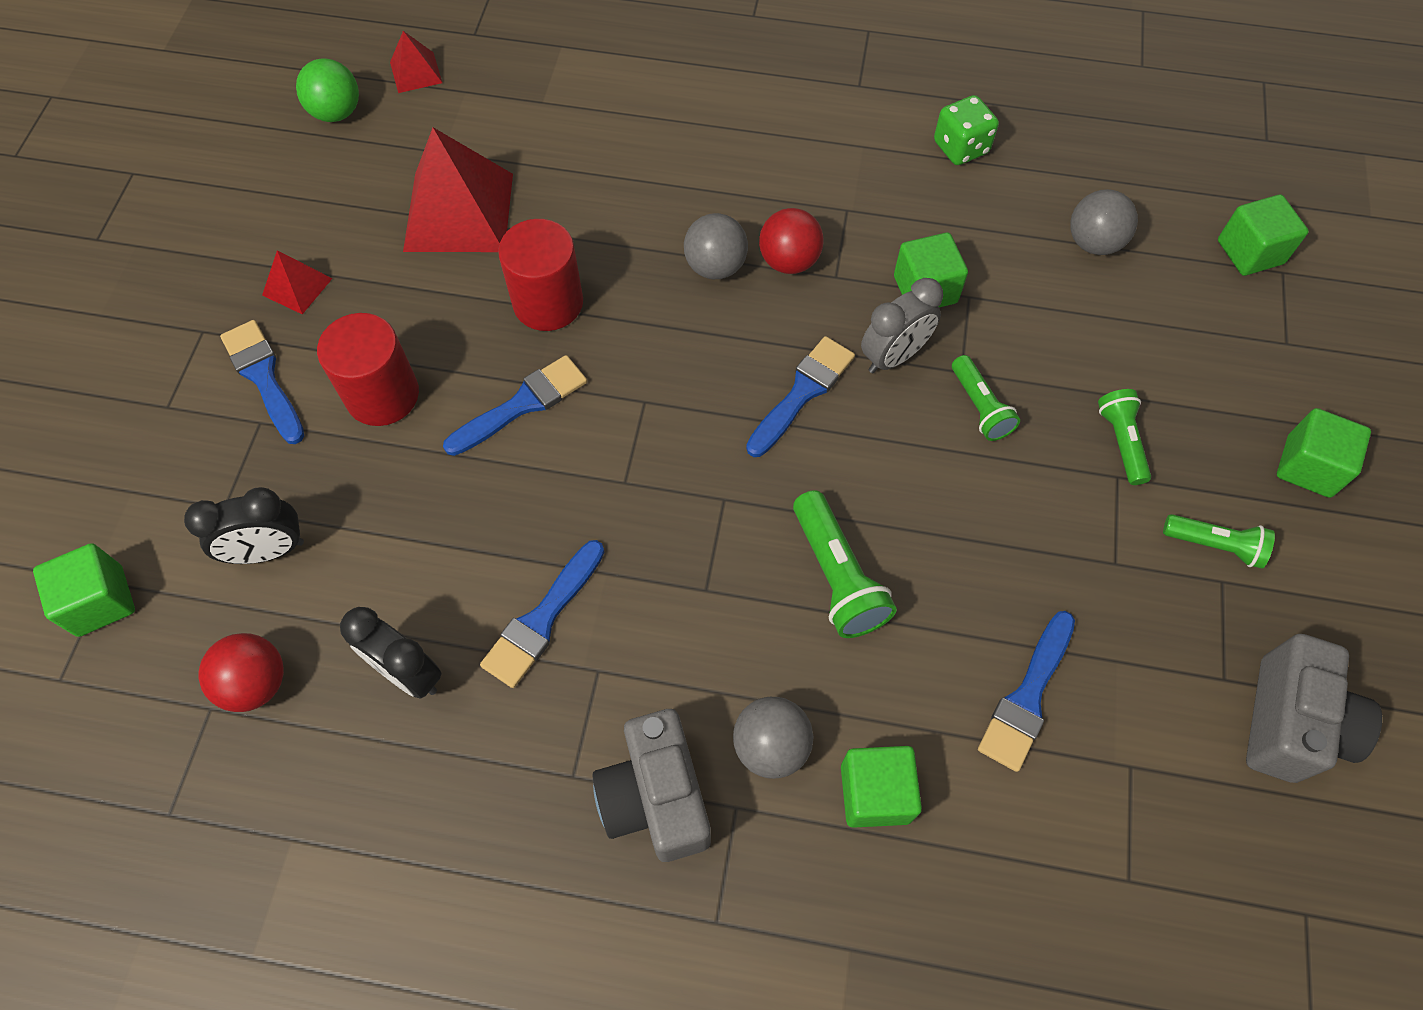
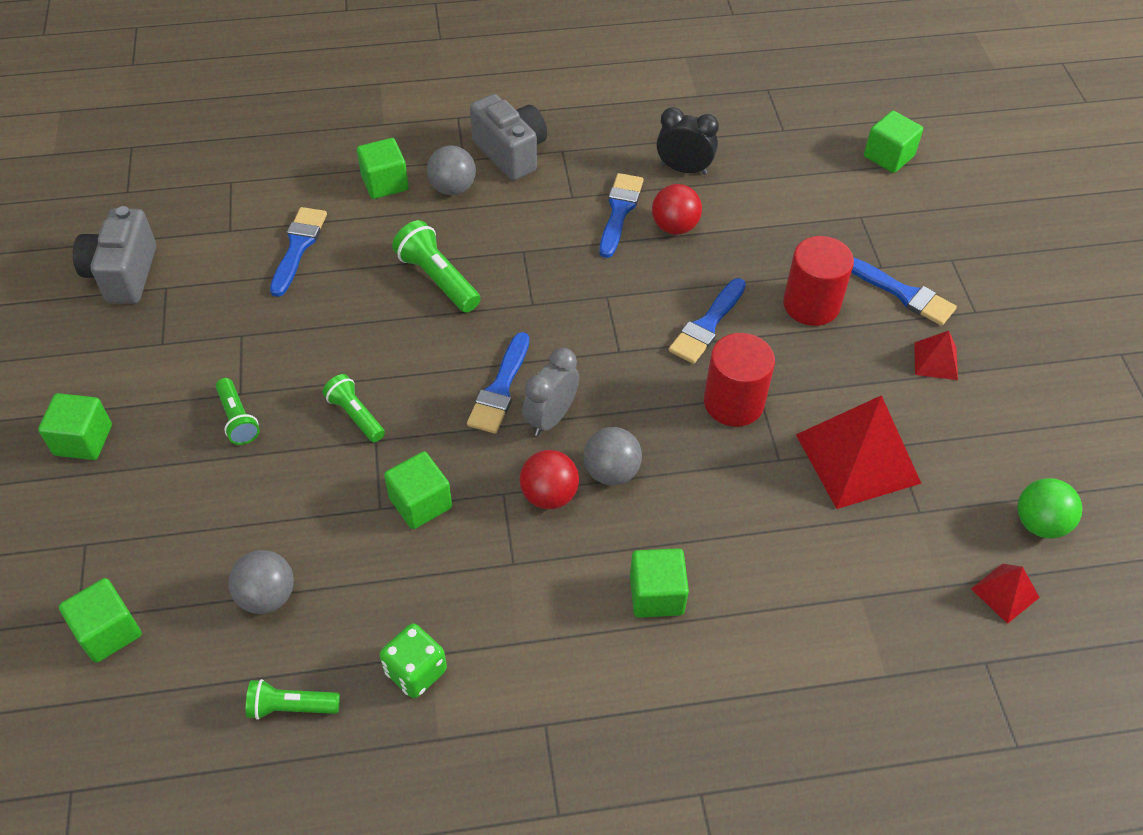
camera: 160 degrees right, 10 degrees down
(256, 683) = (766, 145): red ball -> red ball (674, 227)
(268, 551) = (812, 202): black clock -> none
(722, 149) = (656, 595): none -> green cube
(894, 356) = (434, 436): grey clock -> grey clock (551, 418)
(1214, 545) = (166, 365): green flashlight -> green flashlight (291, 707)

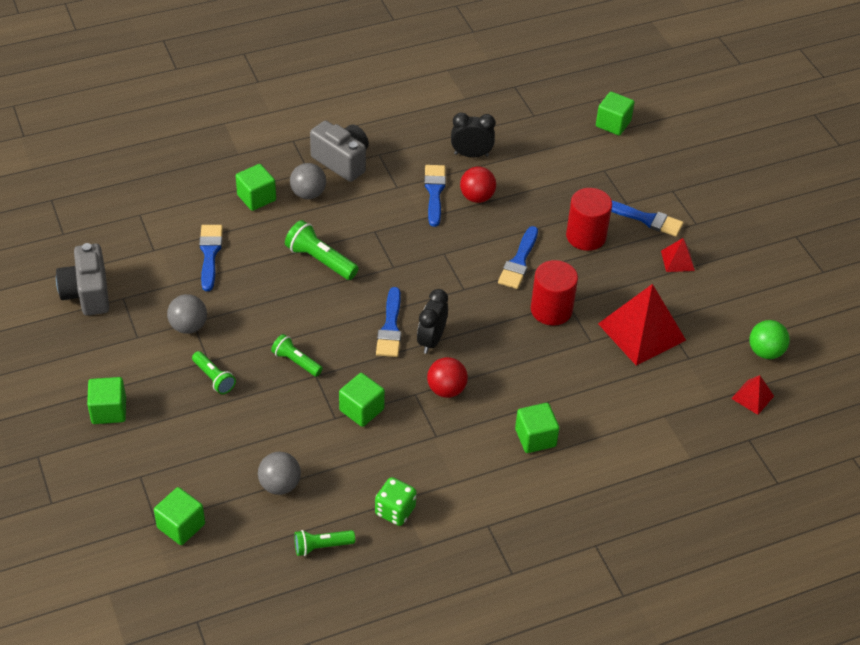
camera: 15 degrees left, 5 degrees down
(551, 418) = (431, 340): grey clock -> black clock
(611, 472) = (483, 368): grey ball -> grey ball (188, 326)

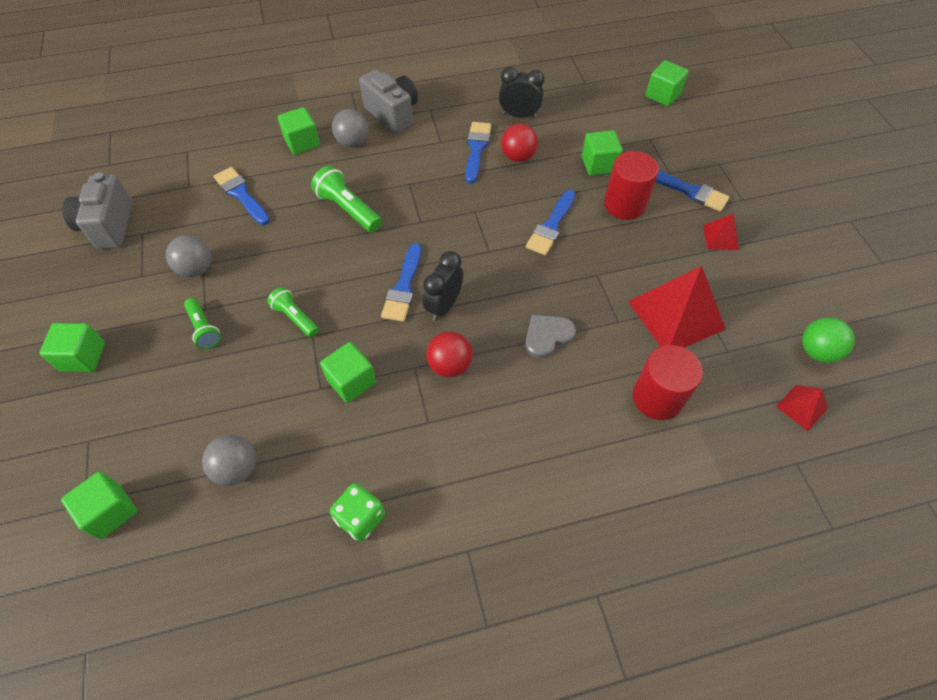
camera: 10 degrees right, 10 degrees up
(210, 254) = (241, 194): blue brush -> blue brush turned 45 degrees counterclockwise
(322, 546) = (263, 559): green flashlight -> none
(529, 358) = (547, 336): none -> grey heart
(535, 438) = (541, 436): green cube -> green cube (598, 164)
(551, 310) = (578, 281): red cylinder -> red cylinder (657, 397)

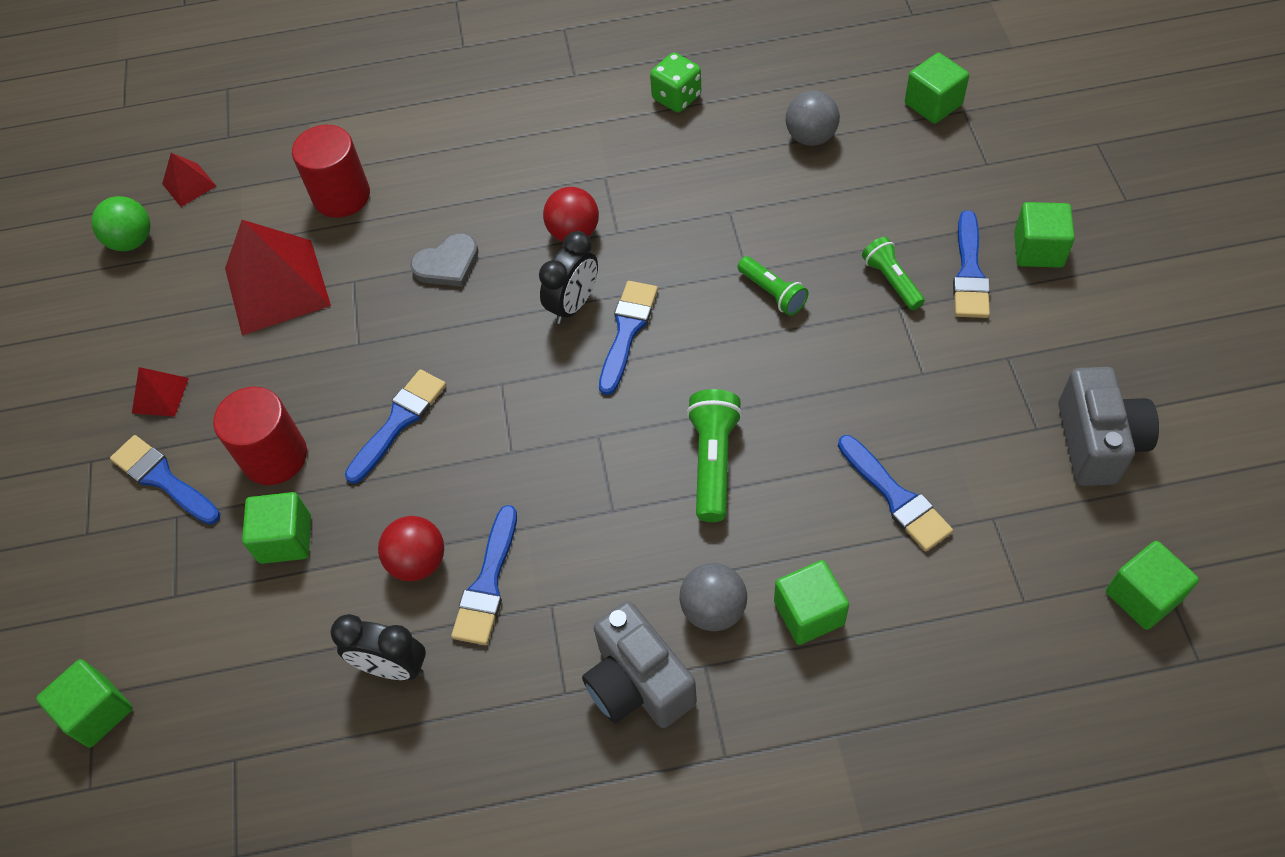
camera: 170 degrees left, 0 degrees up
(143, 337) = (969, 272): none -> blue brush
(196, 269) = (929, 366): grey ball -> none
(348, 209) = (713, 462): green flashlight -> green flashlight turned 135 degrees counterclockwise
(351, 381) = (693, 217): green cube -> green cube (1143, 596)

